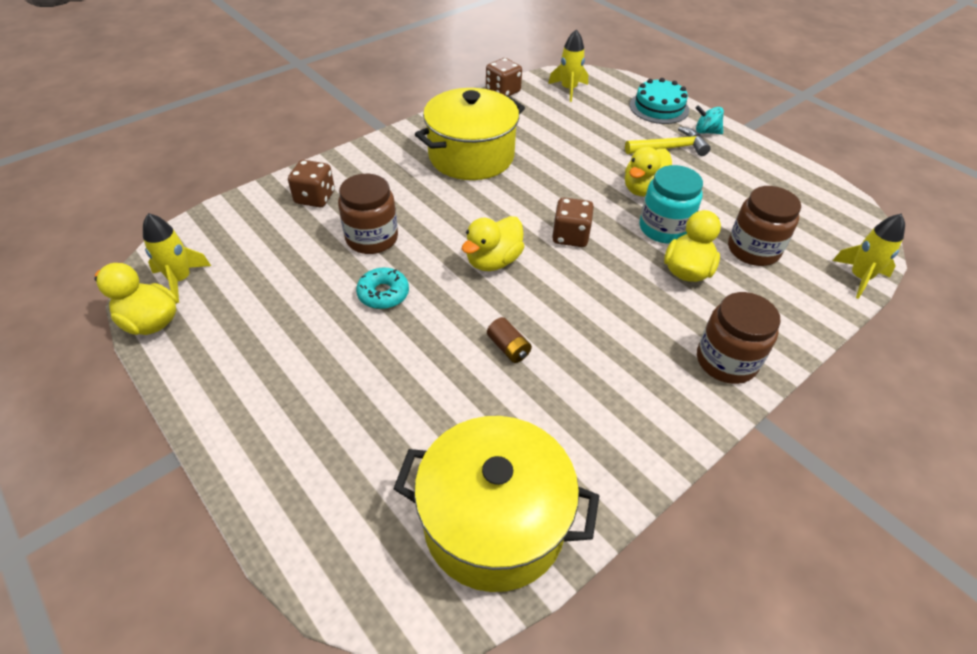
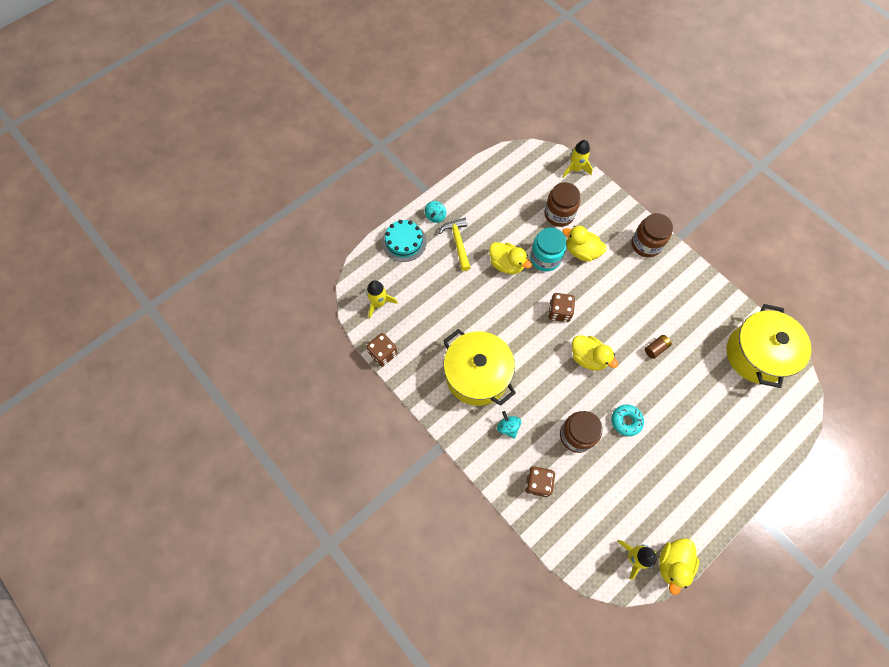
camera: 90 degrees left, 20 degrees up
(396, 177) = (508, 427): none -> turquoise spinning top

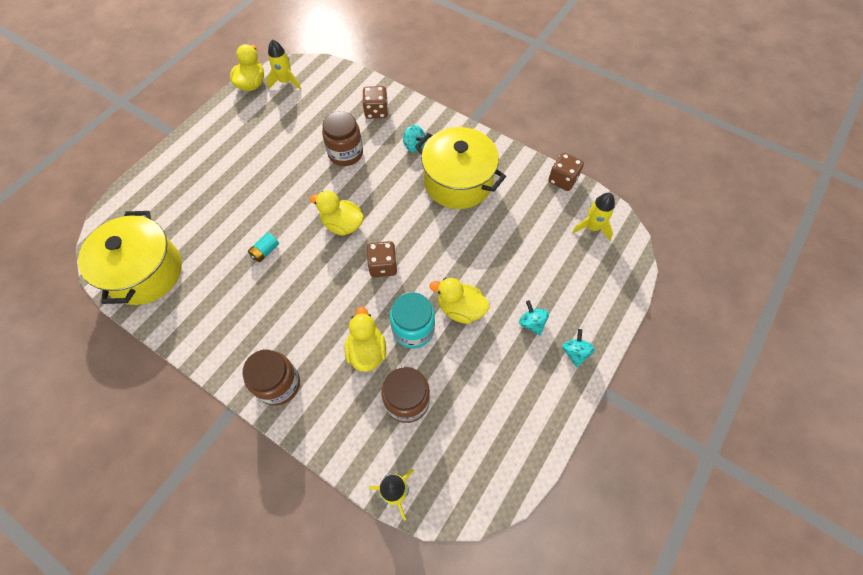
camera: 165 degrees right, 5 degrees down
(404, 242) = (599, 306): turquoise cake -> none
(458, 242) = (531, 323): yellow hammer -> turquoise spinning top
(581, 251) = (367, 351): yellow duck -> yellow duck turned 105 degrees counterclockwise
(626, 421) = (297, 175): turquoise donut -> none
(655, 348) = (265, 251): brown battery -> turquoise battery

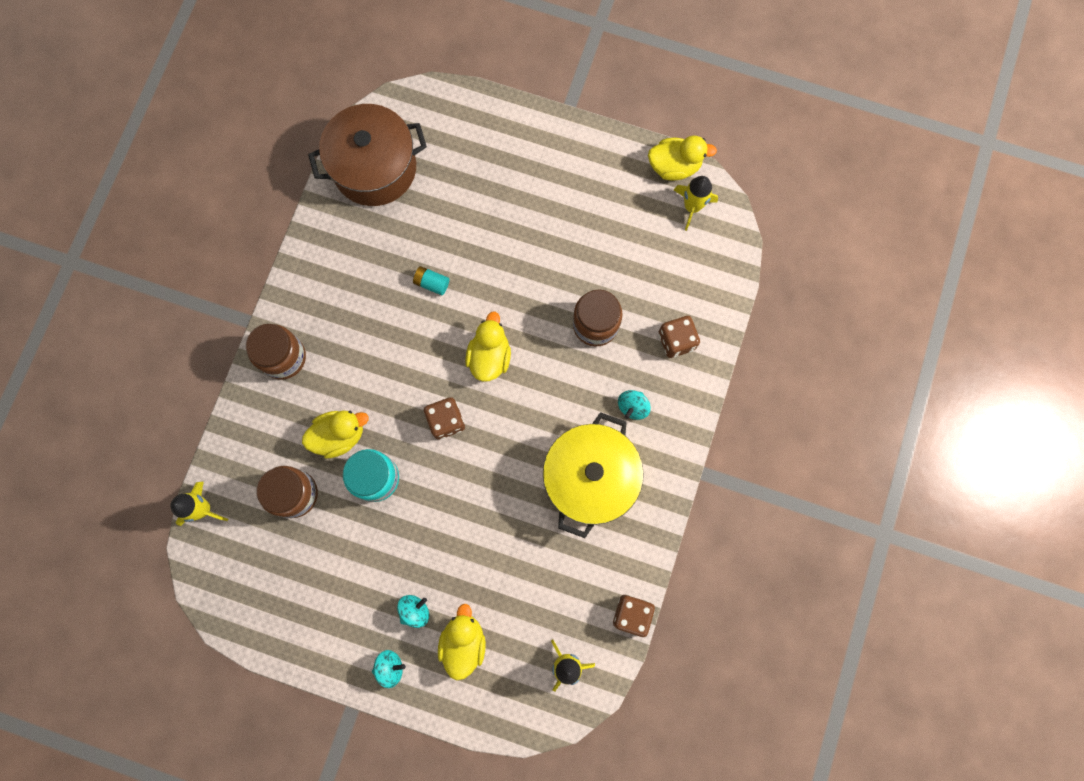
camera: 75 degrees right, 15 degrees up
(145, 272) = (375, 168): yellow pot -> brown pot
(460, 309) = (413, 524): yellow duck -> yellow duck (463, 642)

